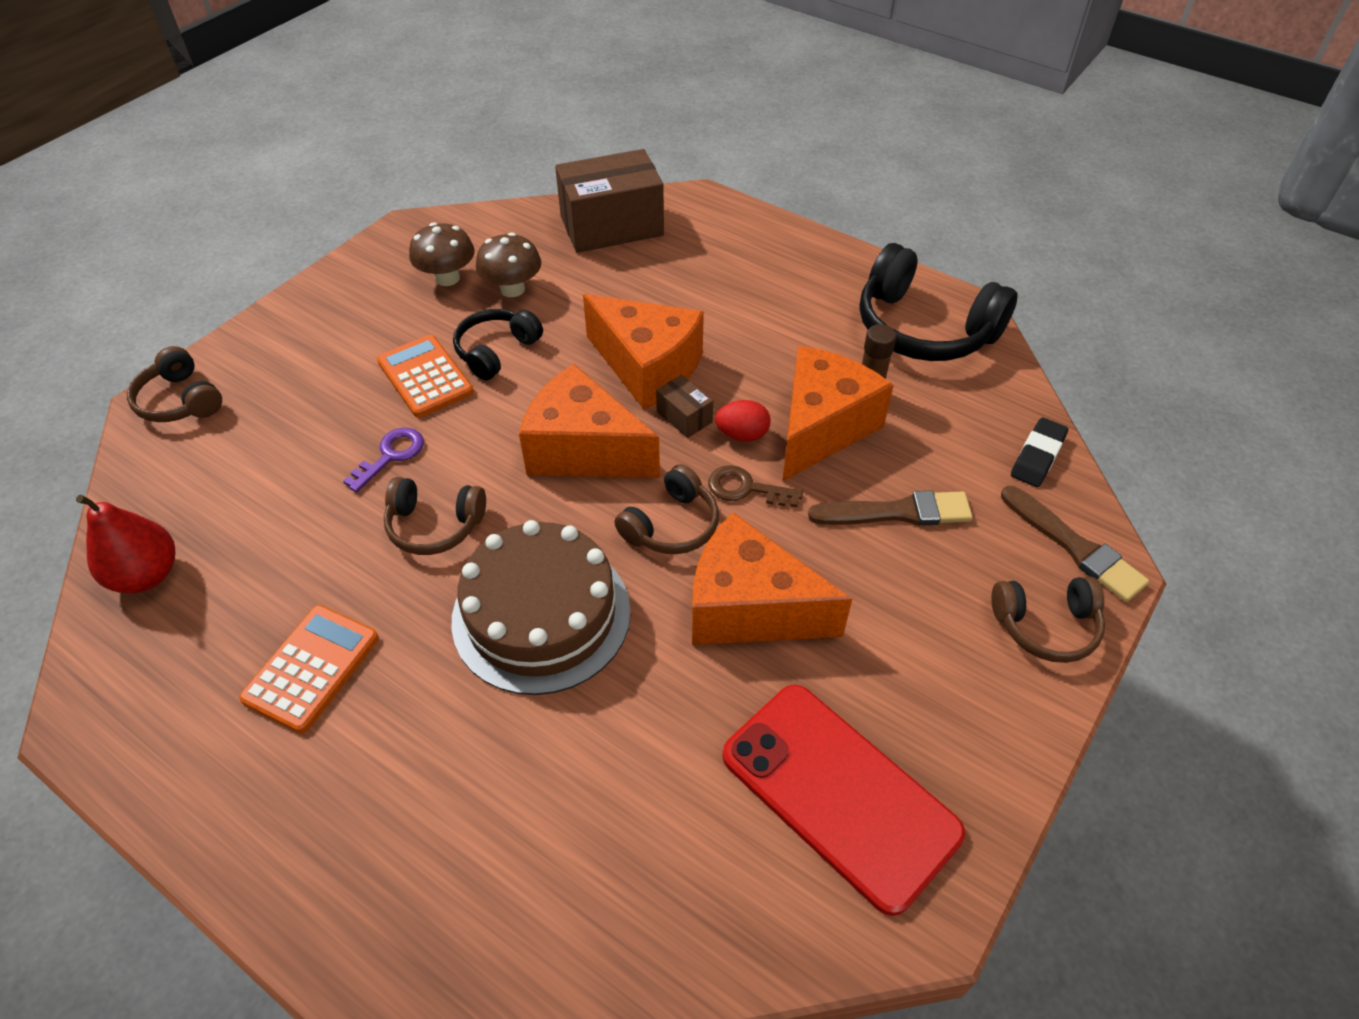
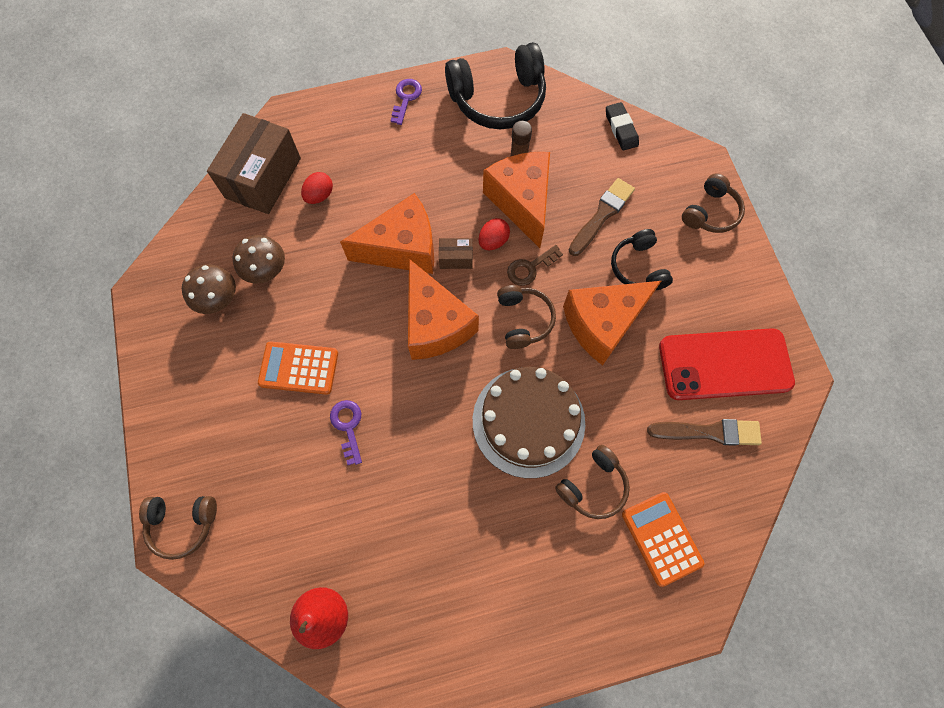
camera: 50 degrees left, 20 degrees up
(312, 668) = (470, 557): orange calculator -> orange calculator (661, 538)
(434, 525) = (423, 435): brown headphones -> brown headphones (593, 486)
(496, 351) = (313, 316): black headphones -> black headphones (638, 267)
(584, 450) = (435, 324): orange cheese -> orange cheese turned 90 degrees counterclockwise
(637, 273) = (319, 195): none -> red egg
(827, 262) = (406, 98): none -> purple key
(1074, 547) = (681, 163): brown brush -> brown brush (709, 432)

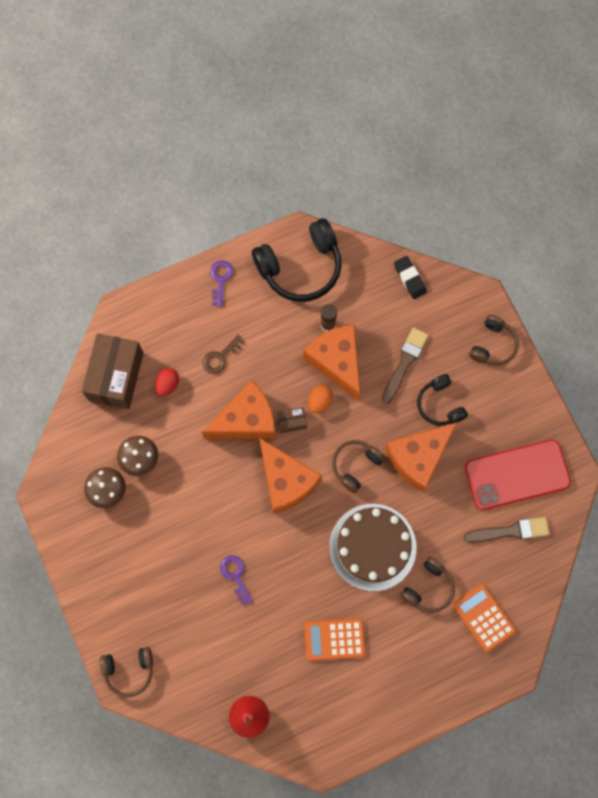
camera: 10 degrees left, 5 degrees up
(299, 368) = (186, 536): orange calculator -> orange calculator (334, 639)
(493, 241) = (319, 401): red egg -> orange egg
(523, 320) = (355, 465): brown headphones -> brown headphones turned 120 degrees counterclockwise
(530, 268) = (353, 420): brown key -> brown key (220, 357)

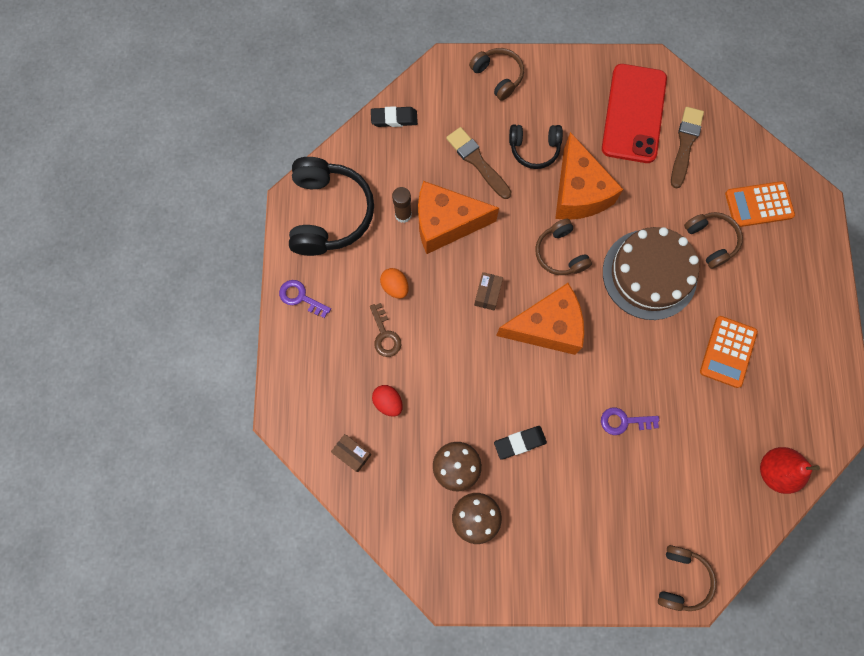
camera: 65 degrees left, 0 degrees up
(116, 376) = (352, 453): brown box -> brown box, size x0.44
(181, 500) = (519, 442): none -> black eraser
(246, 420) = (465, 338): orange cheese -> none
(319, 401) = (479, 258): orange egg -> orange egg (395, 287)

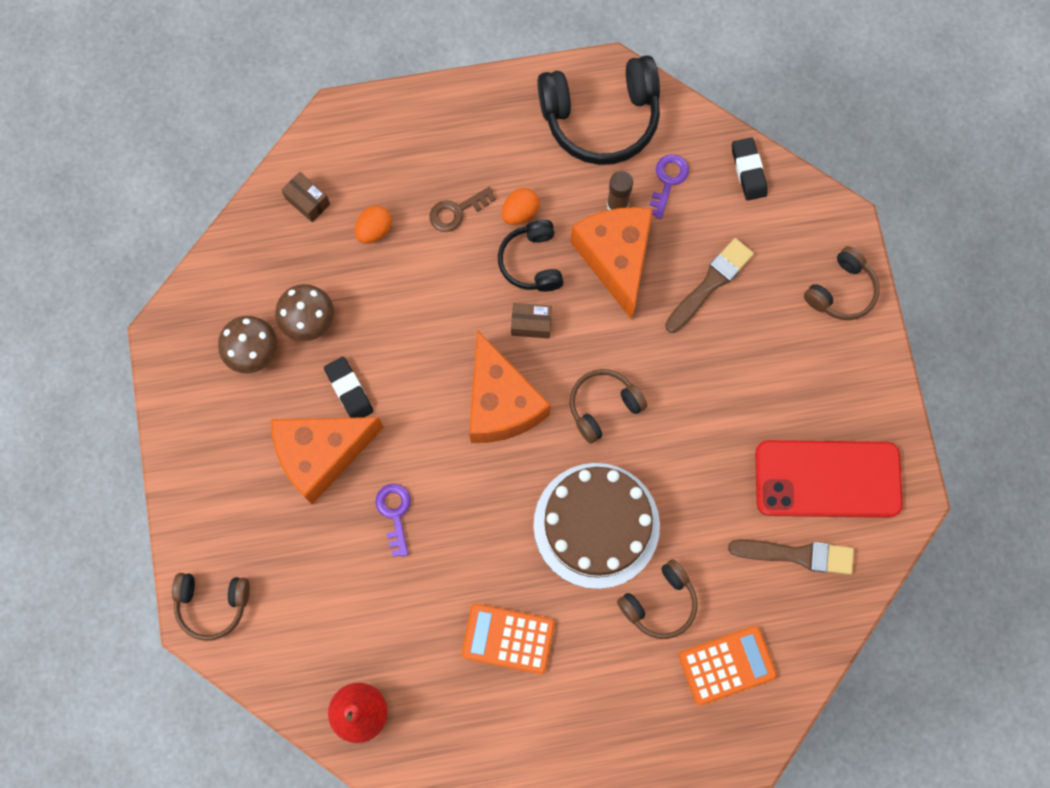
camera: 80 degrees right, 0 degrees up
(300, 297) = (486, 107): purple key -> purple key (668, 181)
(352, 453) = (307, 201): brown box -> brown box turned 75 degrees counterclockwise
(388, 402) = (374, 230): red egg -> orange egg
(534, 149) = (744, 353): black headphones -> black headphones (532, 262)
(578, 192) = (694, 419): orange cheese -> orange cheese (322, 455)
(758, 204) = (727, 665): orange calculator -> orange calculator turned 90 degrees clockwise

